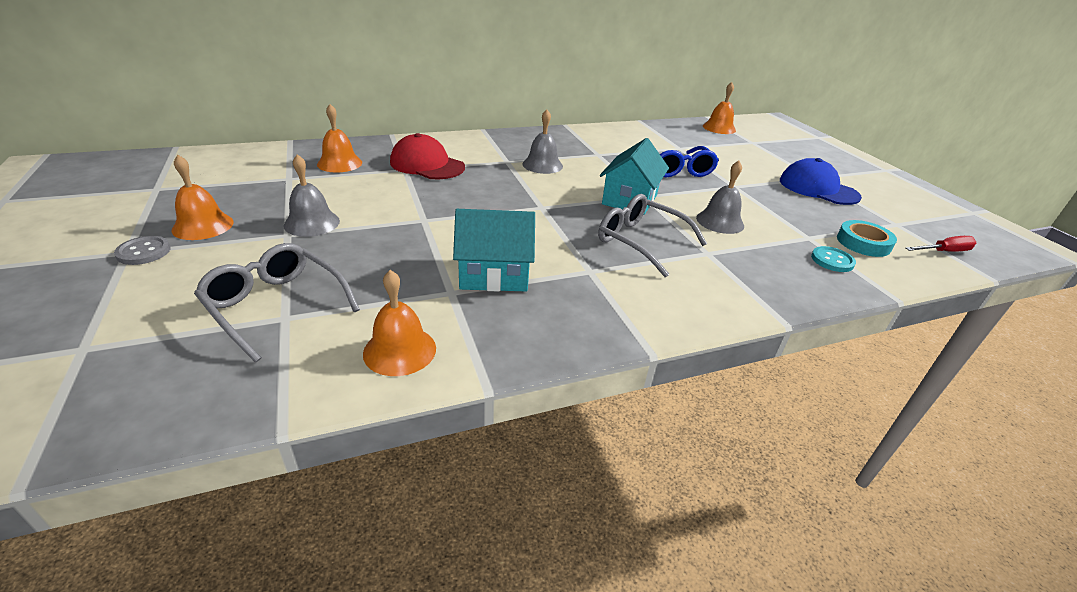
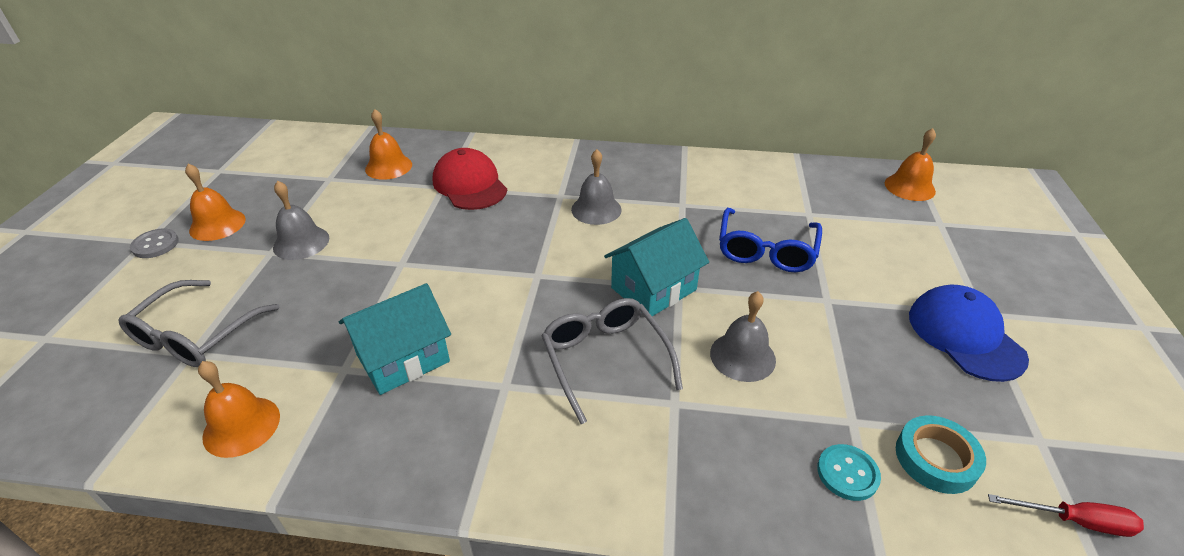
camera: 30 degrees right, 5 degrees up
(275, 305) = (195, 336): grey glasses -> grey glasses turned 135 degrees counterclockwise
(494, 274) = (403, 358): turquoise house -> turquoise house turned 60 degrees counterclockwise

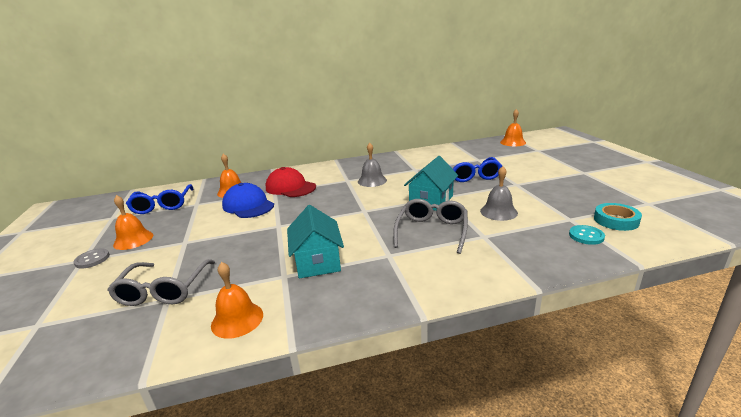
camera: 20 degrees left, 15 degrees down
(288, 167) = (162, 205): none -> blue glasses
(301, 242) = (203, 233): grey bell -> none
(403, 358) = (317, 261): turquoise house -> turquoise house turned 45 degrees counterclockwise
(604, 358) = (432, 230): grey glasses -> grey glasses turned 60 degrees clockwise
(965, 336) = (585, 180): blue cap -> blue cap (248, 205)
(1075, 521) = (687, 223): red screwdriver -> none

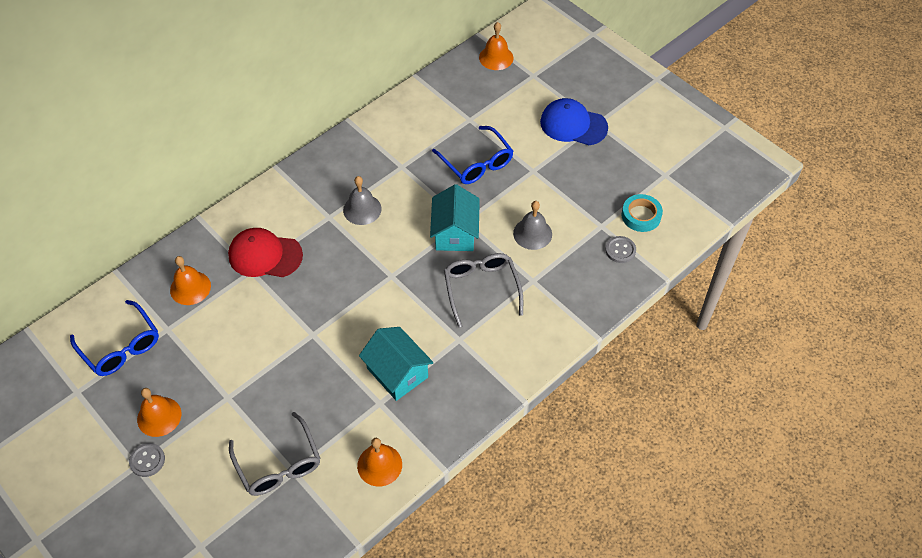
camera: 30 degrees left, 30 degrees up
(248, 205) = (242, 310): blue cap -> blue cap (573, 125)
(586, 236) = (620, 250): turquoise button -> grey button

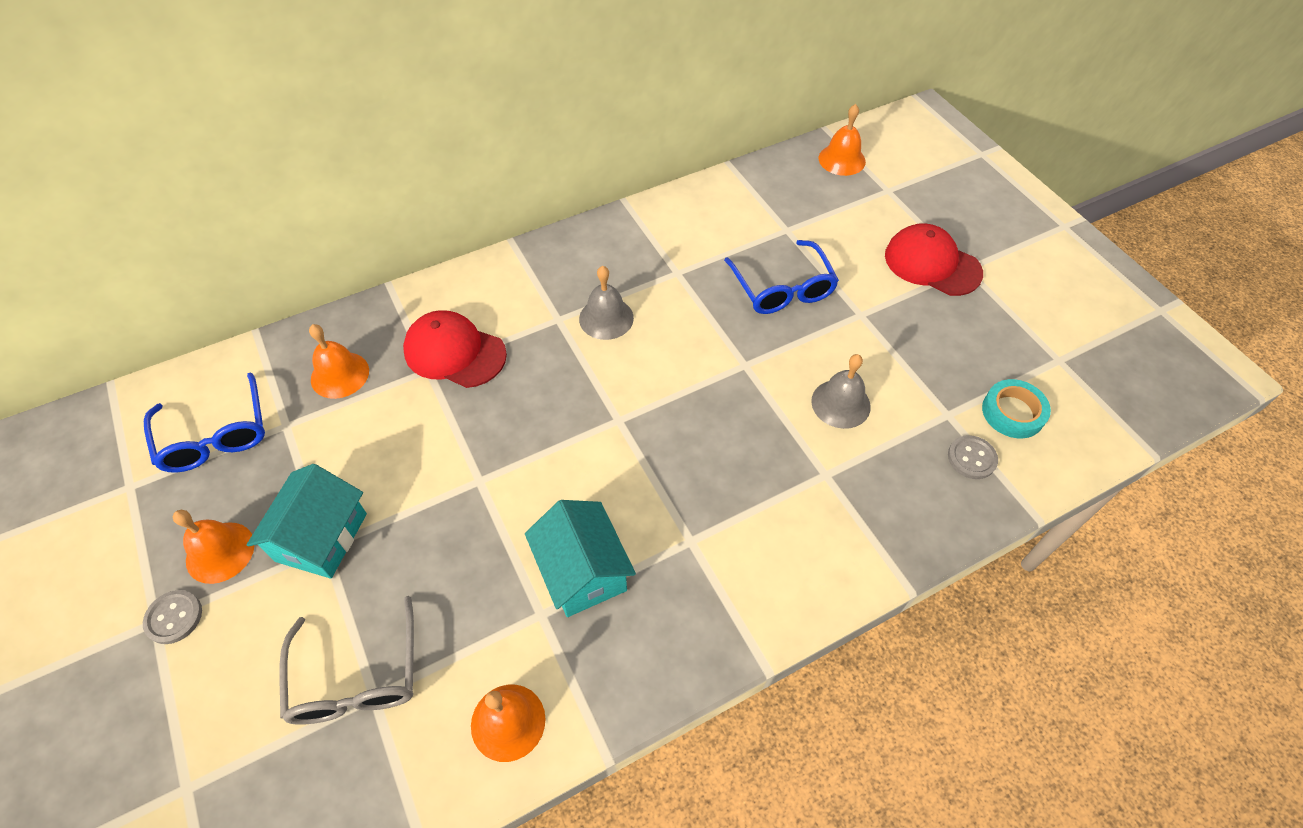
camera: 15 degrees right, 0 degrees up
(455, 233) = (727, 378): turquoise house -> turquoise house (321, 537)
(481, 288) = (744, 468): grey glasses -> none
(573, 125) = (932, 264): blue cap -> red cap

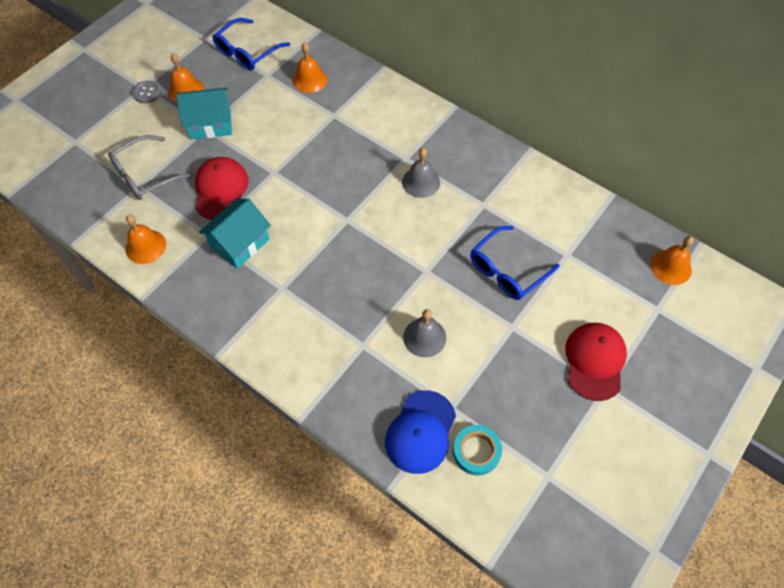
camera: 65 degrees right, 5 degrees up
(454, 352) = (352, 121): red cap -> red cap (221, 190)
(971, 458) = (420, 432): grey button -> blue cap

